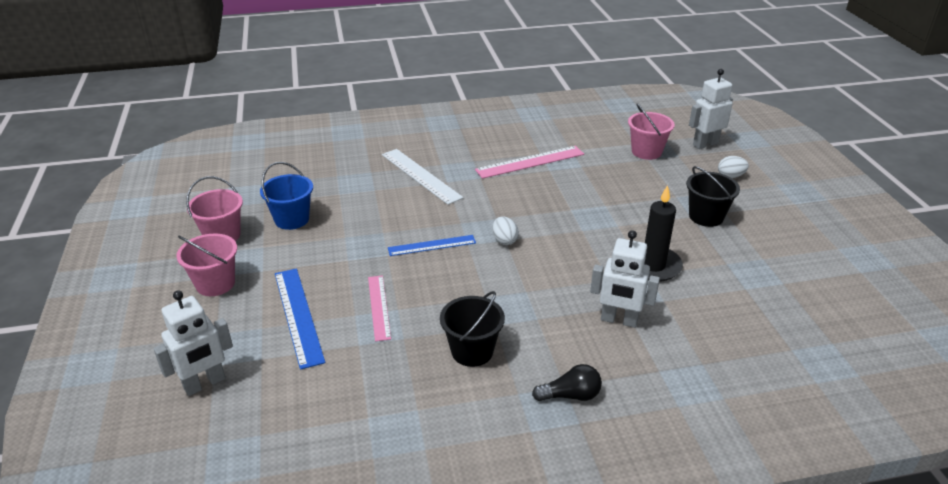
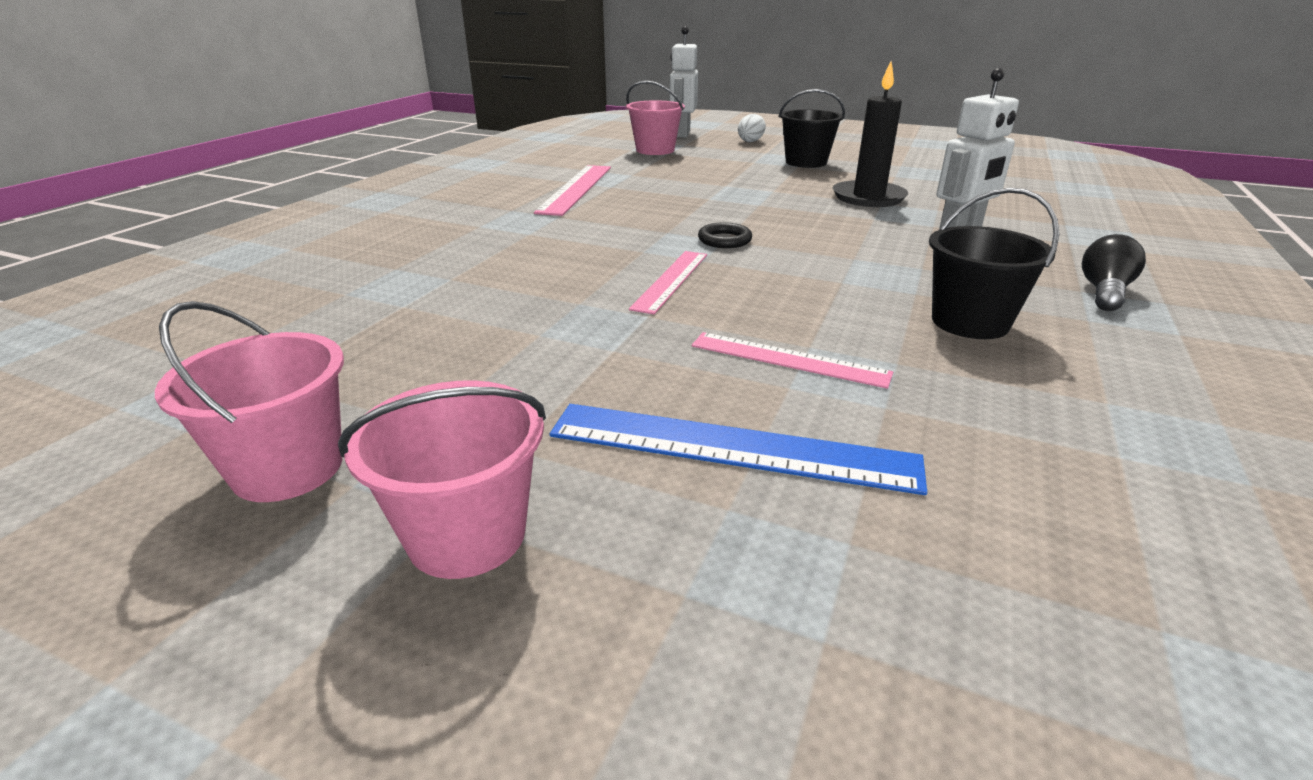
camera: 55 degrees left, 5 degrees down
(205, 384) = (899, 685): white robot -> none
(292, 219) = (393, 367): blue bucket -> none
(421, 175) = (481, 242): white ruler -> none
(432, 245) = (671, 280): blue ruler -> pink ruler
(504, 240) = (724, 240): white egg -> black ring

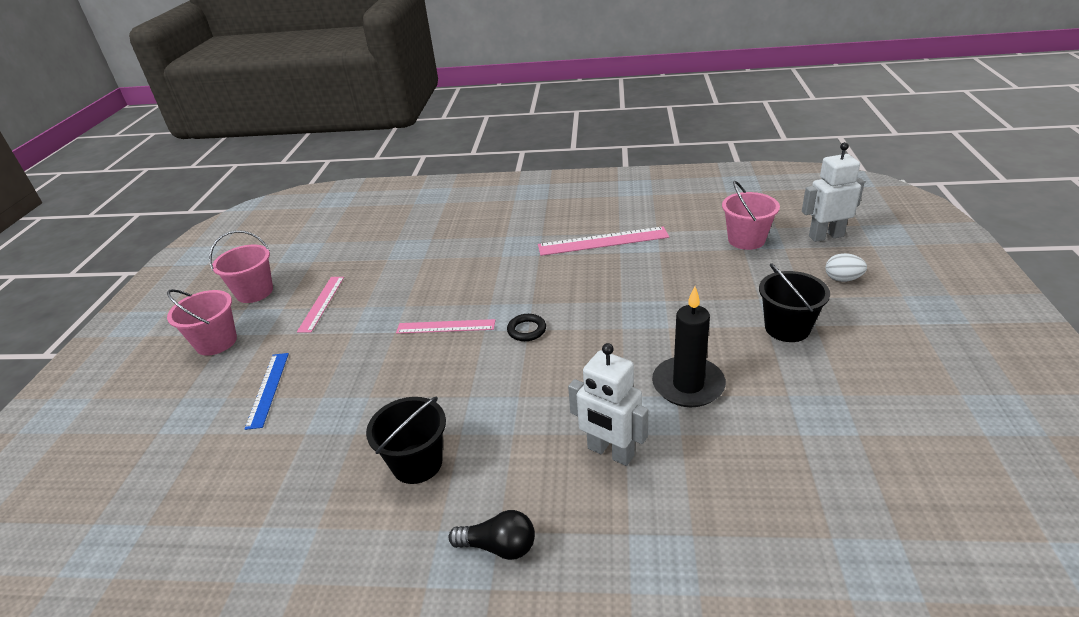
camera: 75 degrees right, 5 degrees up
(731, 447) = (268, 389): blue ruler -> blue ruler, size x0.66
(788, 359) = (351, 391): pink ruler -> pink ruler (321, 303)

